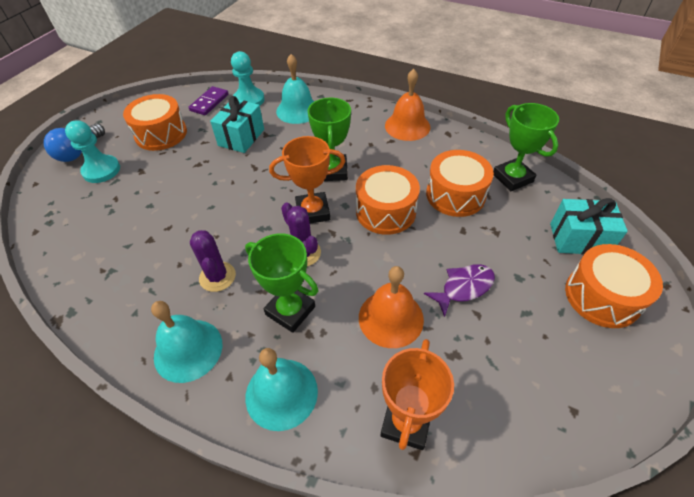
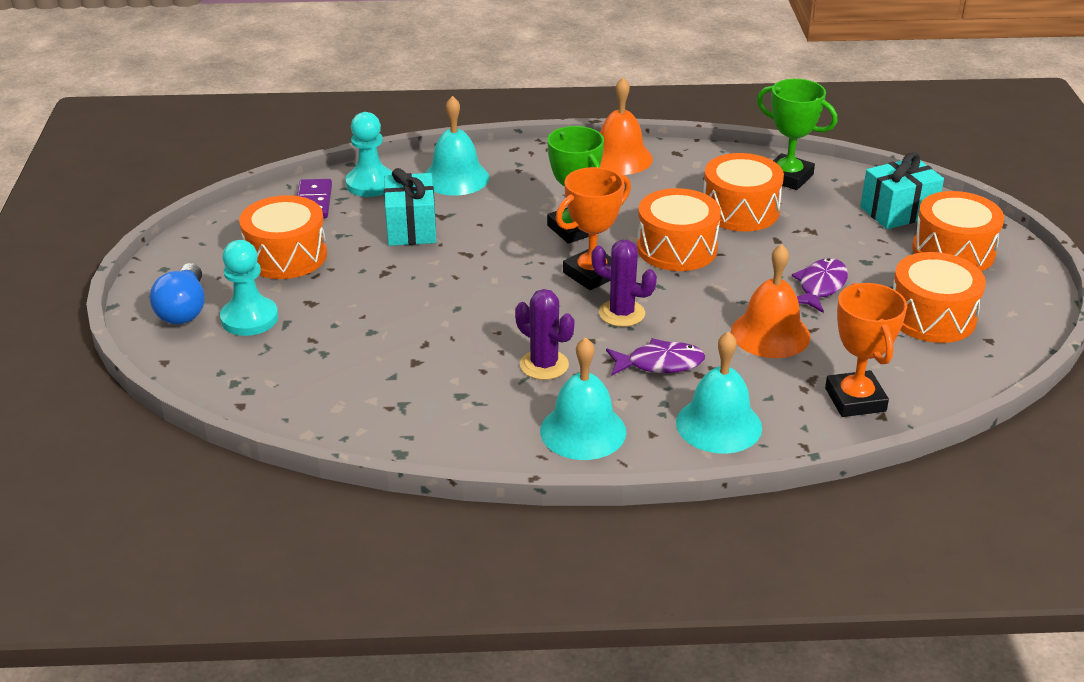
camera: 30 degrees left, 15 degrees down
(290, 310) = (660, 363): green trophy -> purple fish
(536, 359) = (931, 316): none -> orange drum

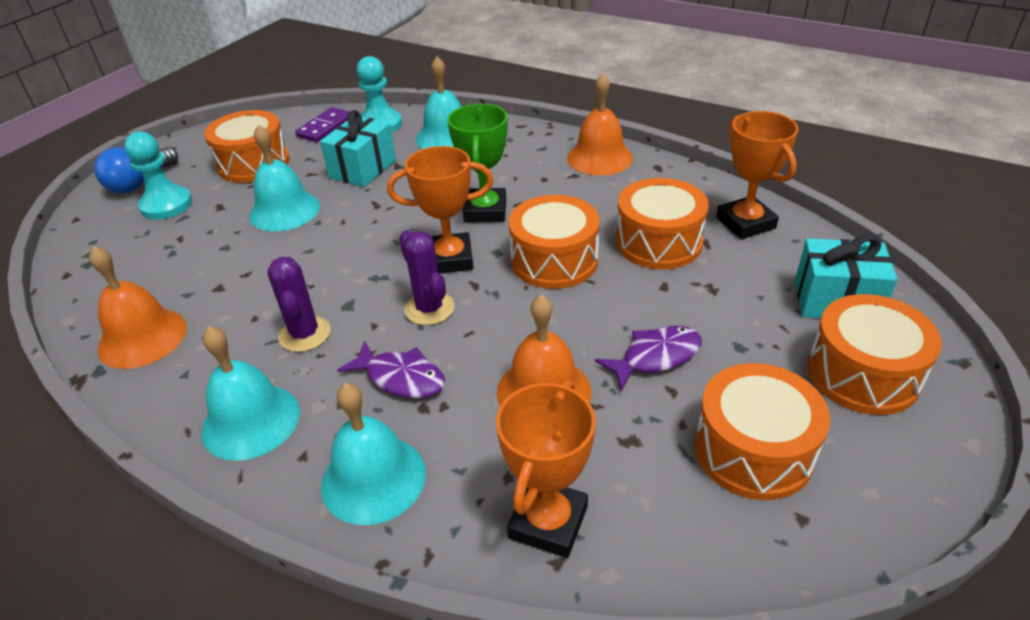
camera: 35 degrees right, 5 degrees up
(385, 285) = (284, 210): none -> turquoise bell
(403, 418) = (142, 338): none -> orange bell
(788, 177) = (745, 223): green trophy -> orange trophy

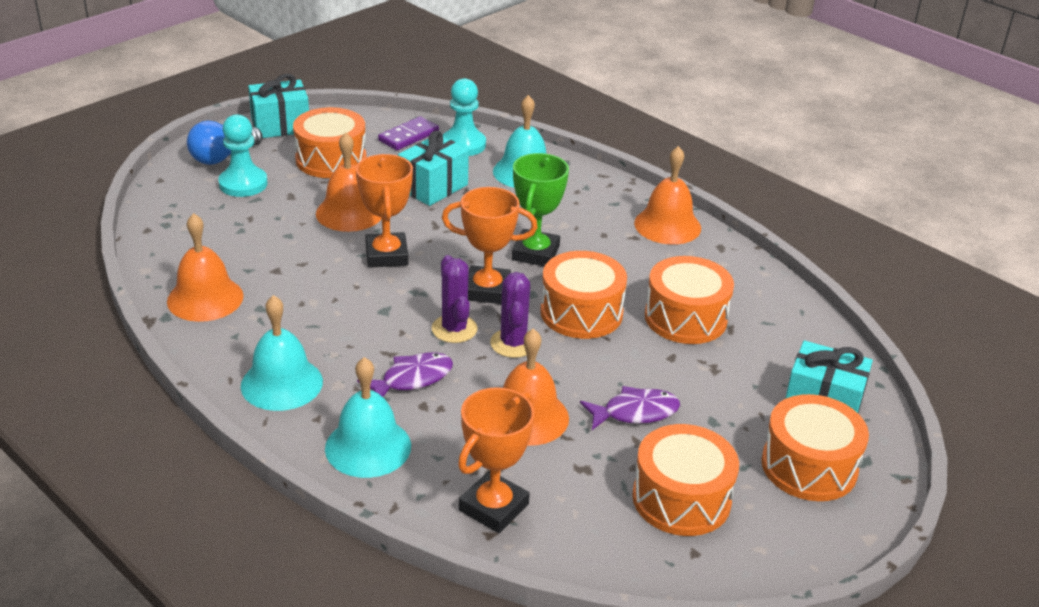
camera: 10 degrees right, 5 degrees down
(196, 142) = (280, 126): none -> turquoise gift
(284, 210) = (349, 212): turquoise bell -> orange bell
(305, 334) = (341, 326): purple cactus -> purple cactus (513, 343)
(401, 378) = (412, 379): purple fish -> purple fish turned 75 degrees counterclockwise
(745, 223) = (778, 318): orange trophy -> orange trophy (386, 255)

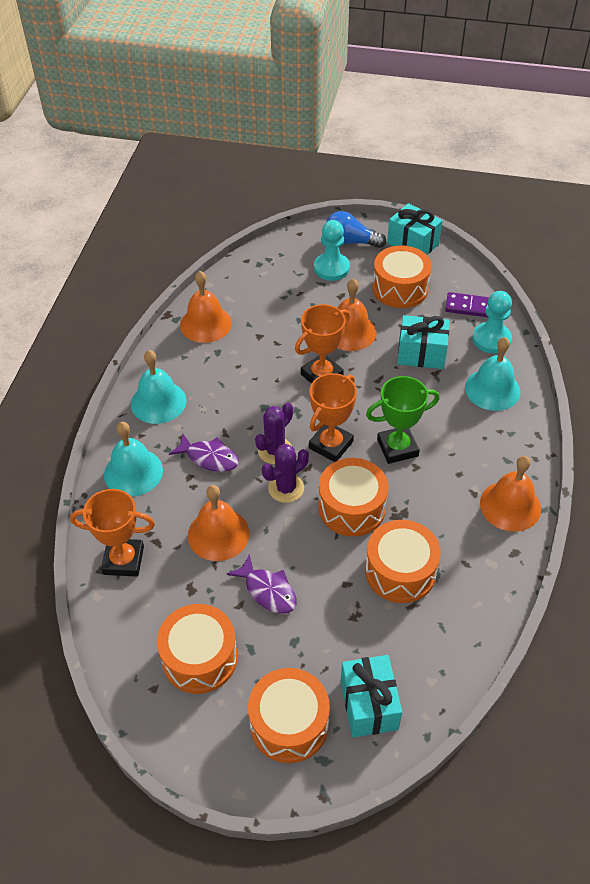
camera: 60 degrees right, 15 degrees up
(487, 290) = (331, 445): orange trophy -> orange trophy turned 60 degrees clockwise

